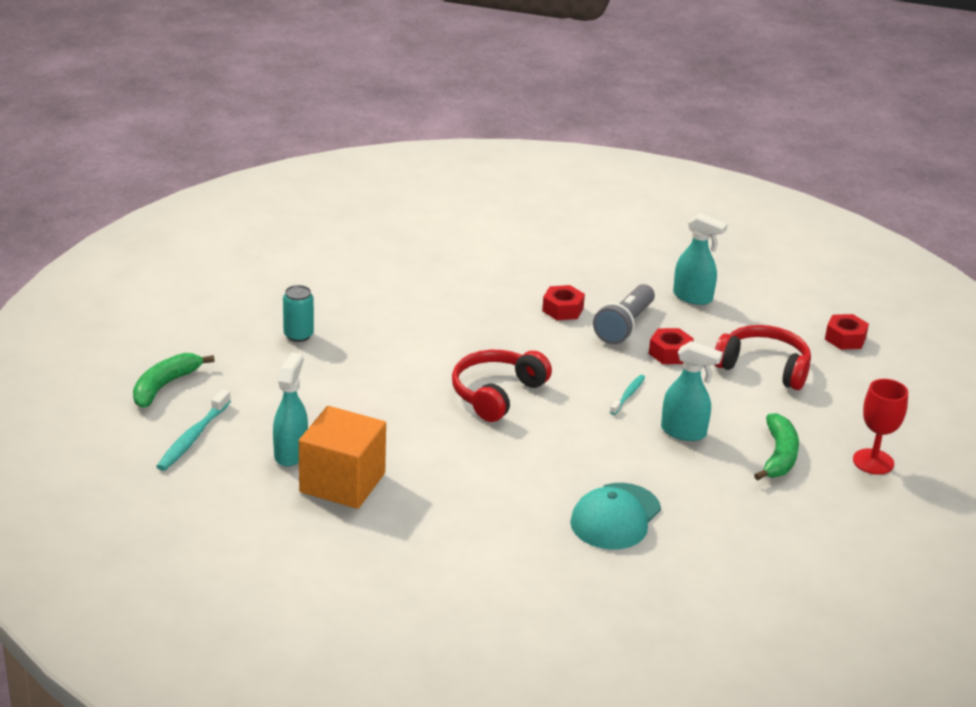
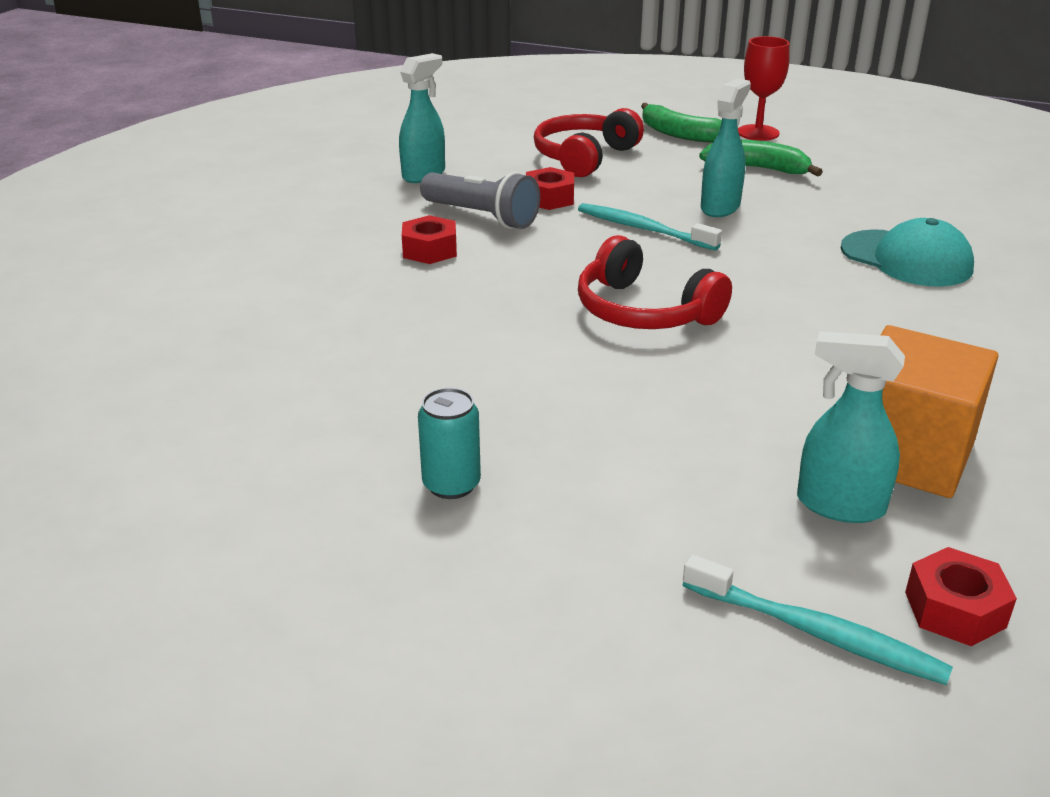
camera: 80 degrees left, 0 degrees up
(164, 386) = (627, 679): green banana -> green banana (680, 134)
(628, 395) = (643, 229): turquoise toothbrush -> turquoise toothbrush, size x1.63
(845, 338) = (530, 118): red nut -> red nut (955, 609)

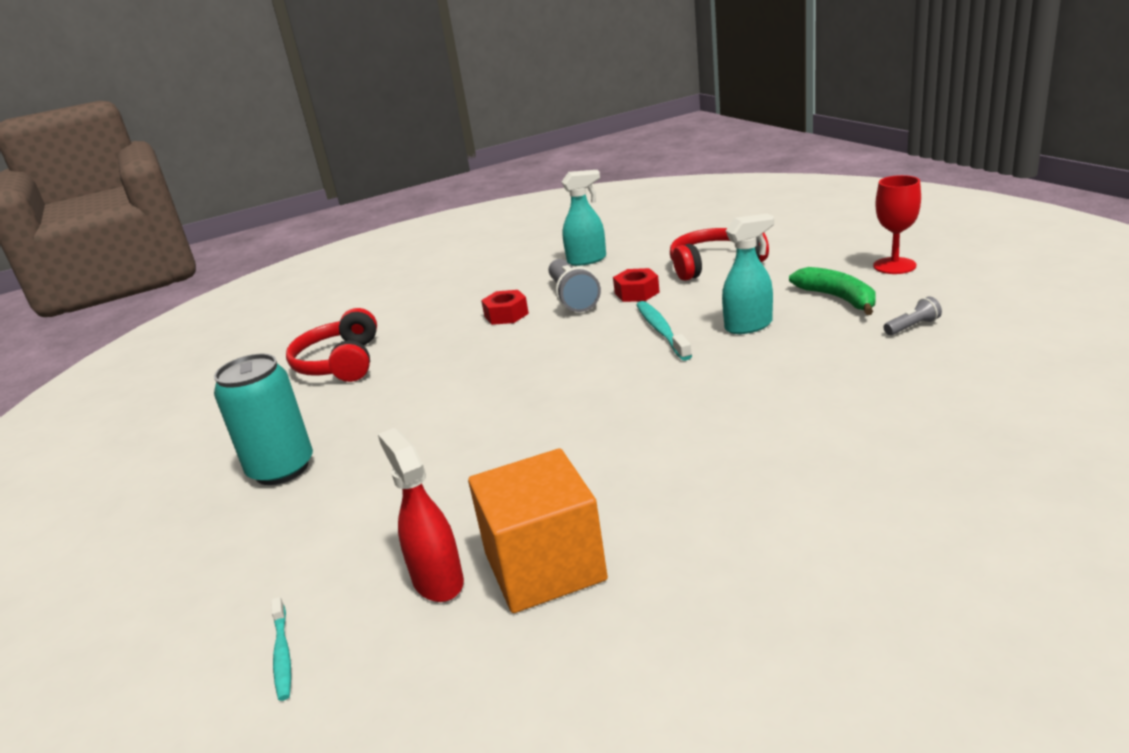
camera: 45 degrees right, 5 degrees down
(451, 484) = (281, 469): turquoise can -> turquoise can, size x1.68
(644, 311) = (558, 393): red headphones -> red headphones (340, 363)
(680, 134) = (822, 257): green banana -> none
(816, 632) = (282, 654): turquoise toothbrush -> turquoise toothbrush, size x0.61
(839, 505) = (437, 580): turquoise spray bottle -> red spray bottle
(856, 181) = (912, 326): none -> grey flashlight
(906, 259) = (832, 409): turquoise cap -> none
(955, 609) = (375, 691): red nut -> none

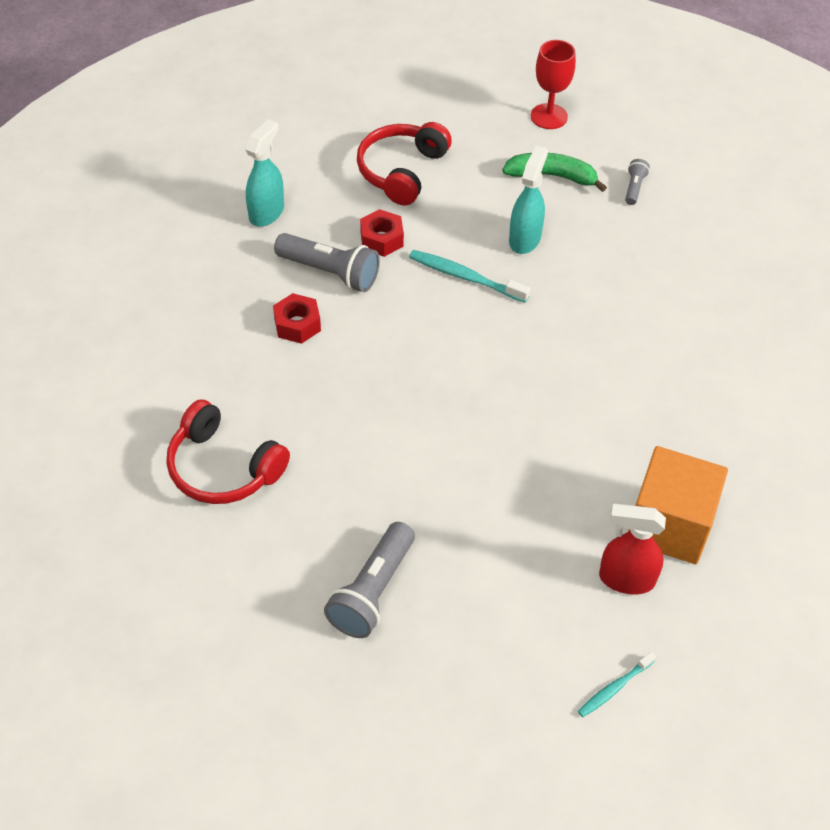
camera: 55 degrees left, 25 degrees up
(281, 469) = (372, 591): turquoise can -> grey flashlight
(282, 654) = (614, 688): turquoise toothbrush -> turquoise toothbrush turned 120 degrees clockwise

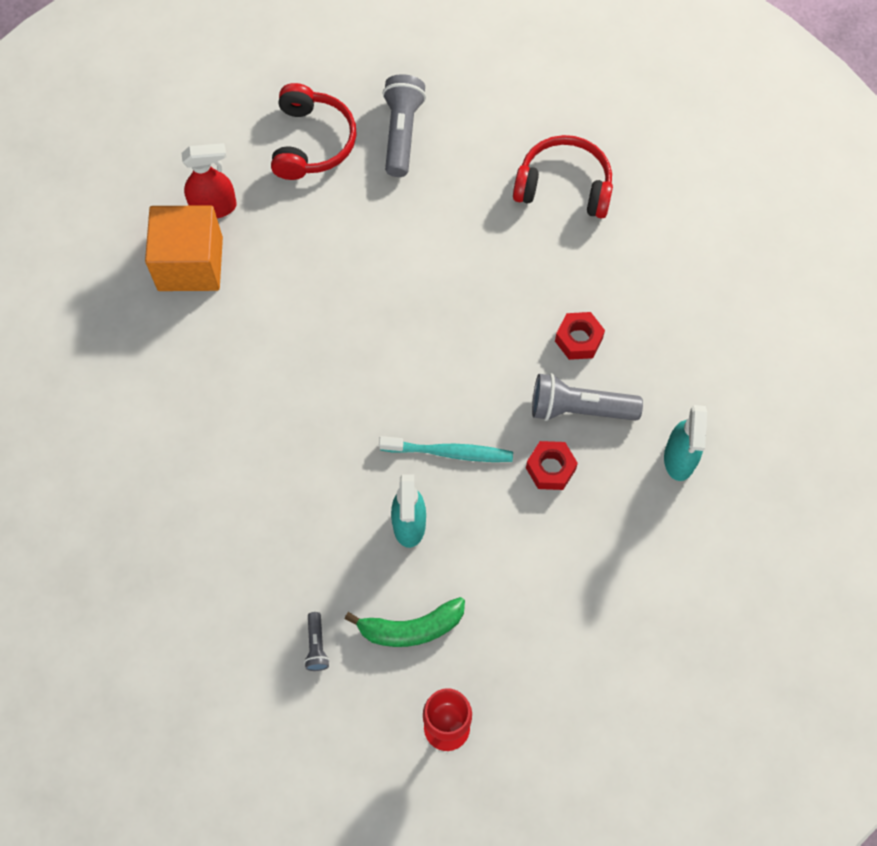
camera: 160 degrees right, 15 degrees up
(402, 171) = (573, 571): red headphones -> red headphones (312, 142)
(614, 688) = (203, 126): turquoise toothbrush -> none

